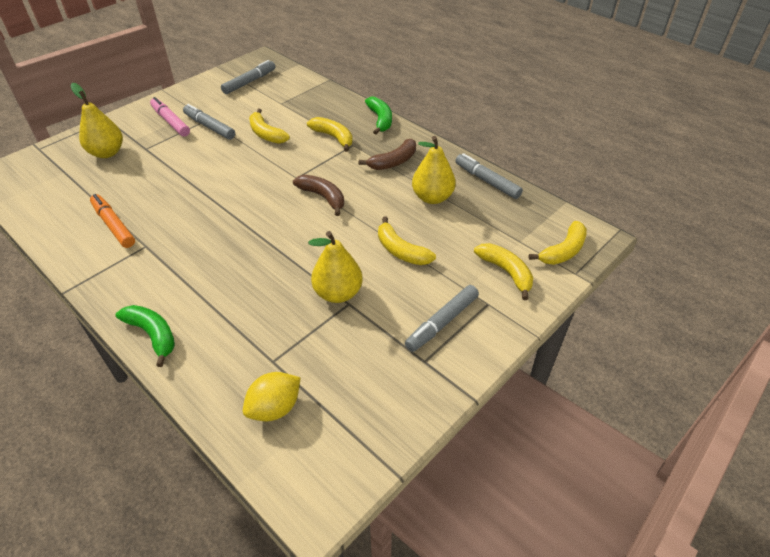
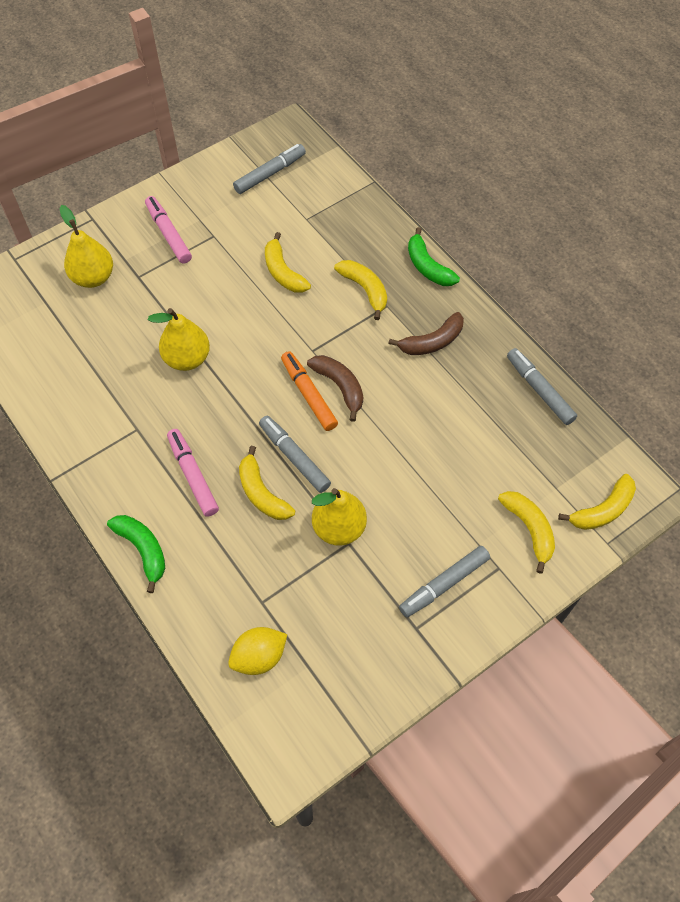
camera: 10 degrees right, 15 degrees up
(114, 225) = (102, 394): orange marker -> orange marker (308, 395)
(199, 272) = (193, 475): none -> pink marker
(209, 127) = (215, 250): grey marker -> grey marker (294, 457)
(380, 120) = (428, 267): green banana -> green banana turned 150 degrees clockwise
(401, 251) = (417, 480): yellow banana -> yellow banana (262, 493)
(432, 197) = (468, 406): yellow pear -> yellow pear (187, 358)

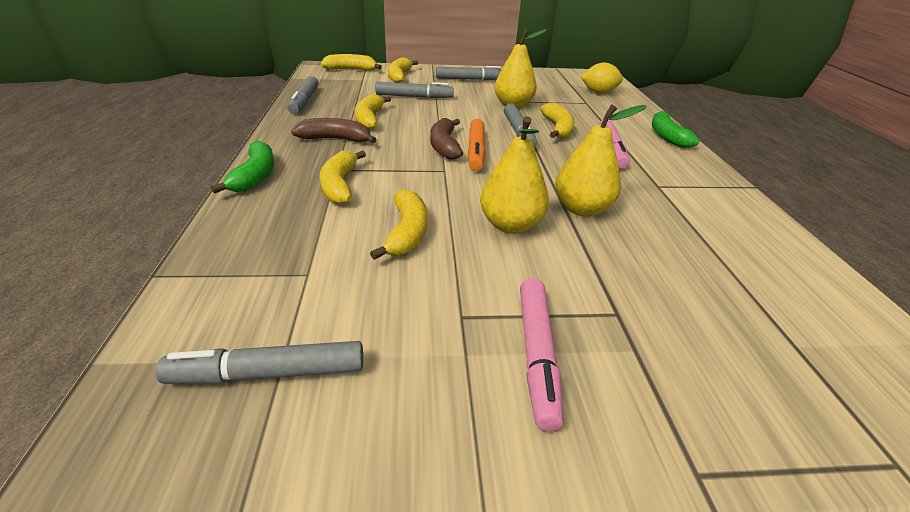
camera: 150 degrees left, 25 degrees down
(93, 277) = (701, 345): yellow pear -> yellow pear (510, 225)
(445, 394) = (369, 119): none -> yellow banana
(455, 476) = (414, 97): none -> grey marker

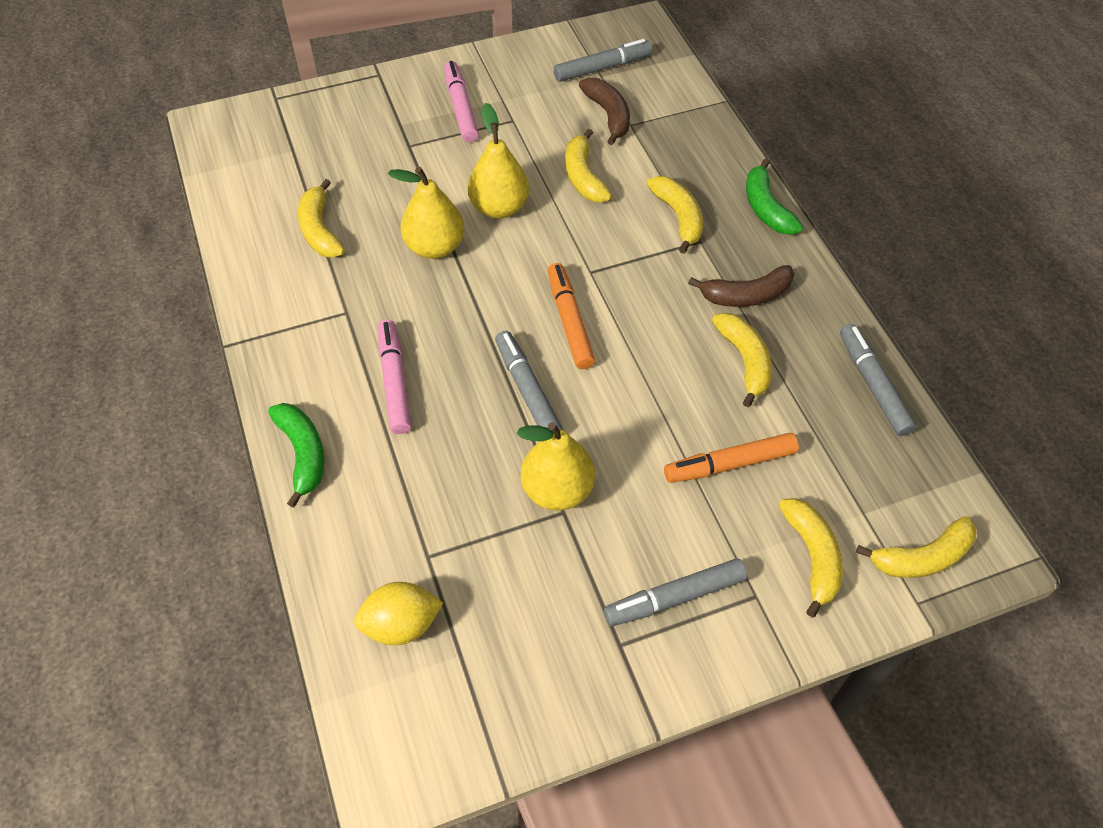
camera: 165 degrees right, 20 degrees up
(414, 97) = (730, 464): grey marker -> orange marker
(444, 146) = (612, 321): brown banana -> brown banana (608, 115)
(557, 128) = (472, 423): yellow banana -> yellow banana (320, 230)

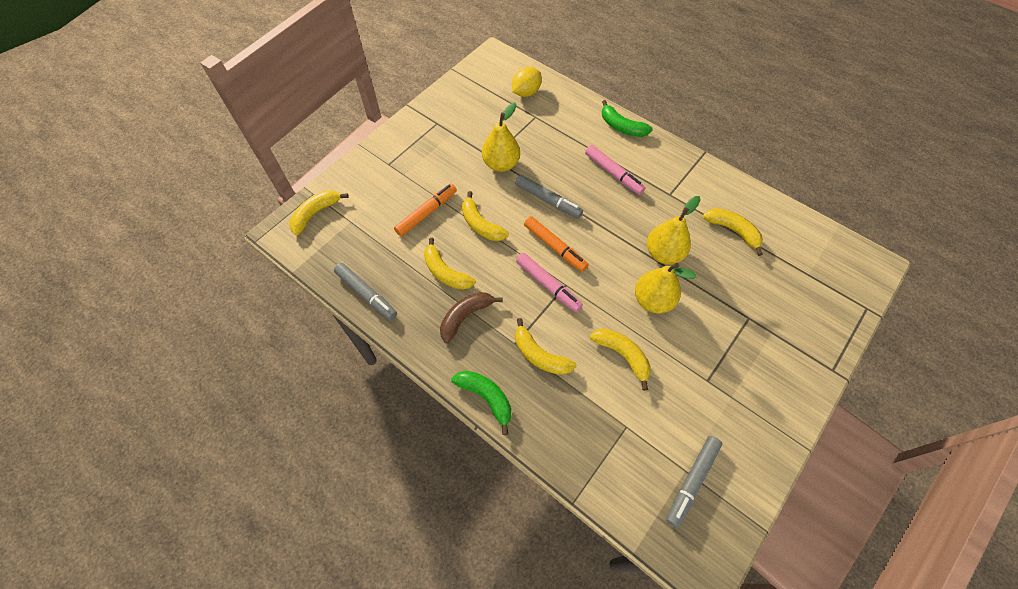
camera: 150 degrees right, 5 degrees up
(460, 108) = (750, 371): pink marker -> pink marker (548, 285)
(608, 115) = (648, 427): brown banana -> none
(674, 597) = (423, 148): grey marker -> none
(812, 556) = (369, 190): yellow banana -> yellow banana (481, 224)

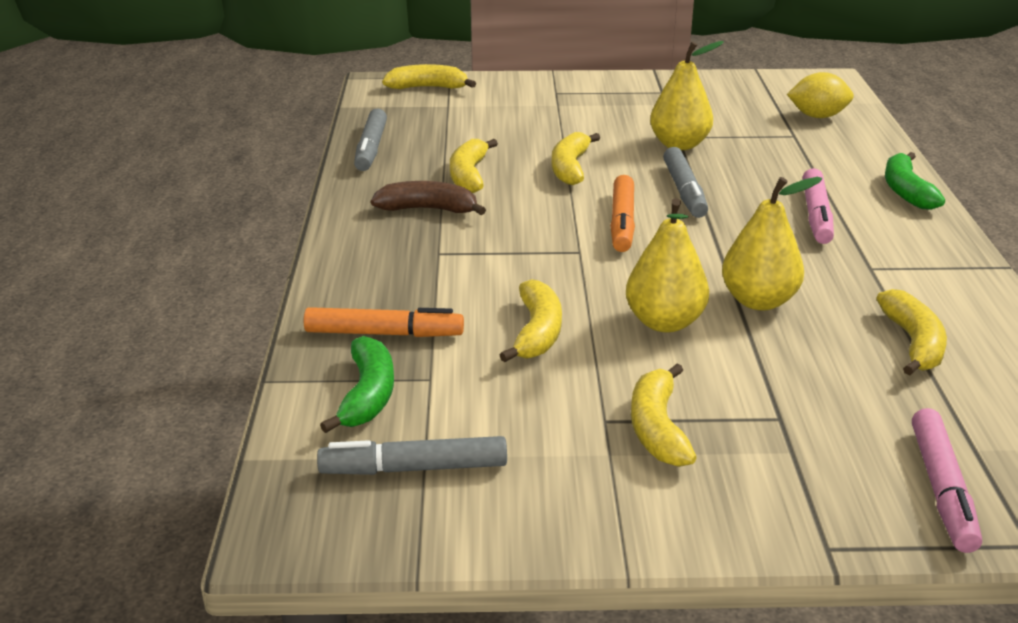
camera: 50 degrees right, 30 degrees down
(427, 213) = (529, 135): orange marker -> orange marker (384, 333)
(486, 397) = (337, 264): green banana -> green banana (368, 395)
(539, 355) = (446, 274): yellow banana -> yellow banana (657, 428)
(548, 285) = (557, 240): pink marker -> pink marker (942, 489)

